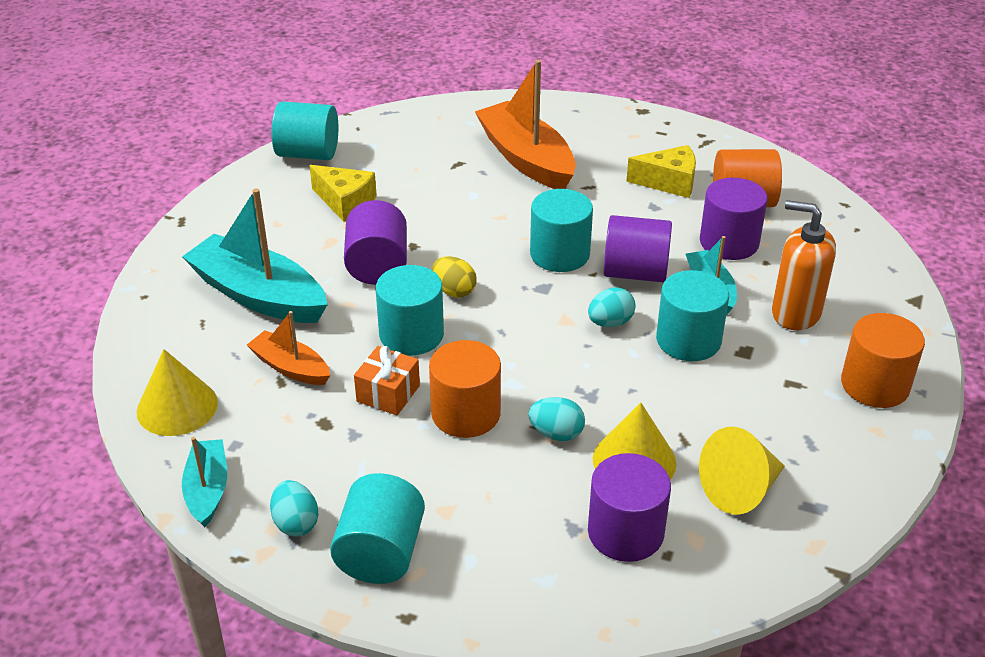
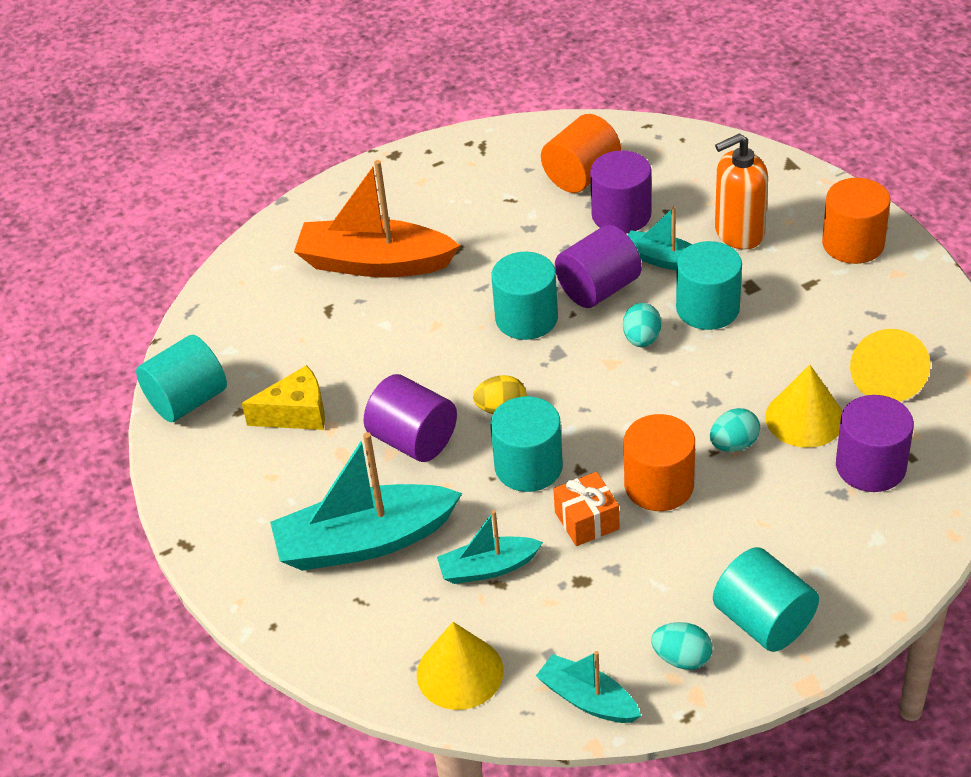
camera: 45 degrees left, 5 degrees up
(290, 367) = (488, 568): orange boat -> turquoise boat
(669, 182) = (509, 200): yellow cheese -> none

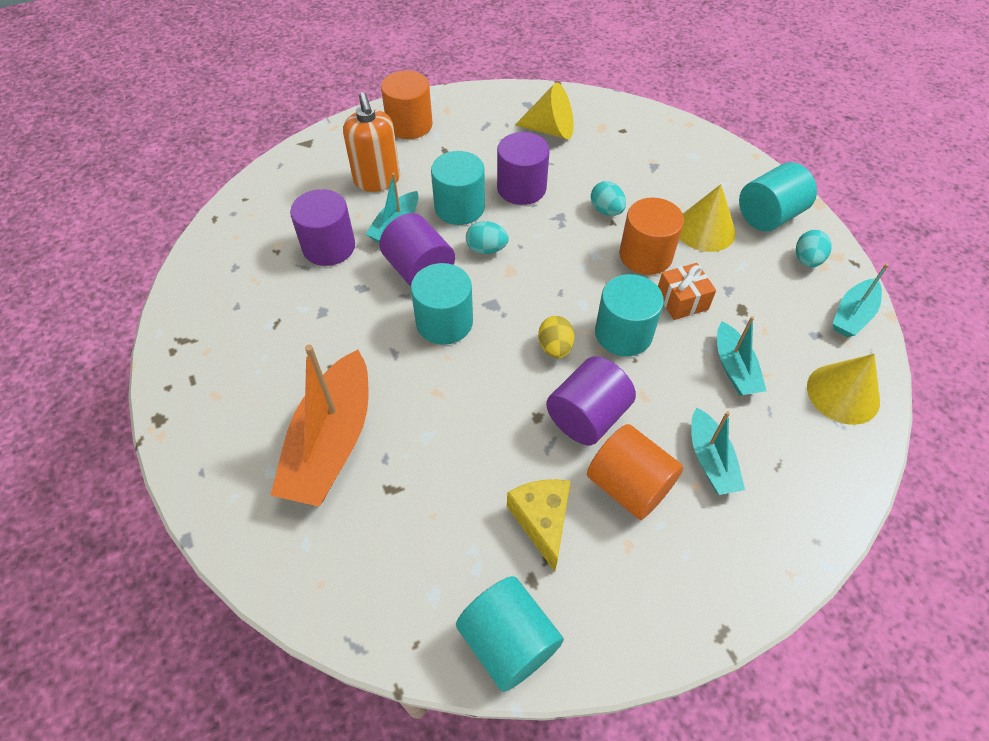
camera: 90 degrees left, 10 degrees up
(364, 541) = (710, 460): turquoise boat -> turquoise boat, size x0.54
(581, 176) = (264, 268): orange cylinder -> orange cylinder (629, 485)
(804, 418) = (583, 172): yellow cone -> yellow cone (705, 229)
(870, 466) = (630, 149): purple cylinder -> purple cylinder (521, 188)

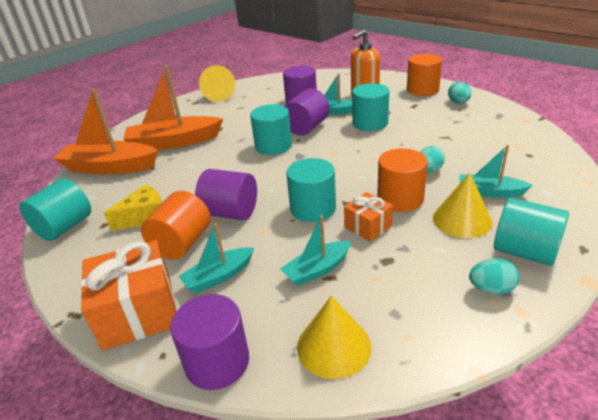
camera: 70 degrees right, 20 degrees down
(351, 555) = (109, 167): none -> orange boat
(486, 249) = (343, 141): turquoise egg -> turquoise egg (458, 102)
(521, 188) = (411, 136): purple cylinder -> purple cylinder (217, 362)
(550, 130) = (484, 129): yellow cone -> yellow cone (219, 96)
(555, 347) = (280, 186): yellow egg -> none
(743, 556) = (138, 312): none -> orange gift
(852, 315) = (445, 337): turquoise boat -> turquoise boat (490, 192)

